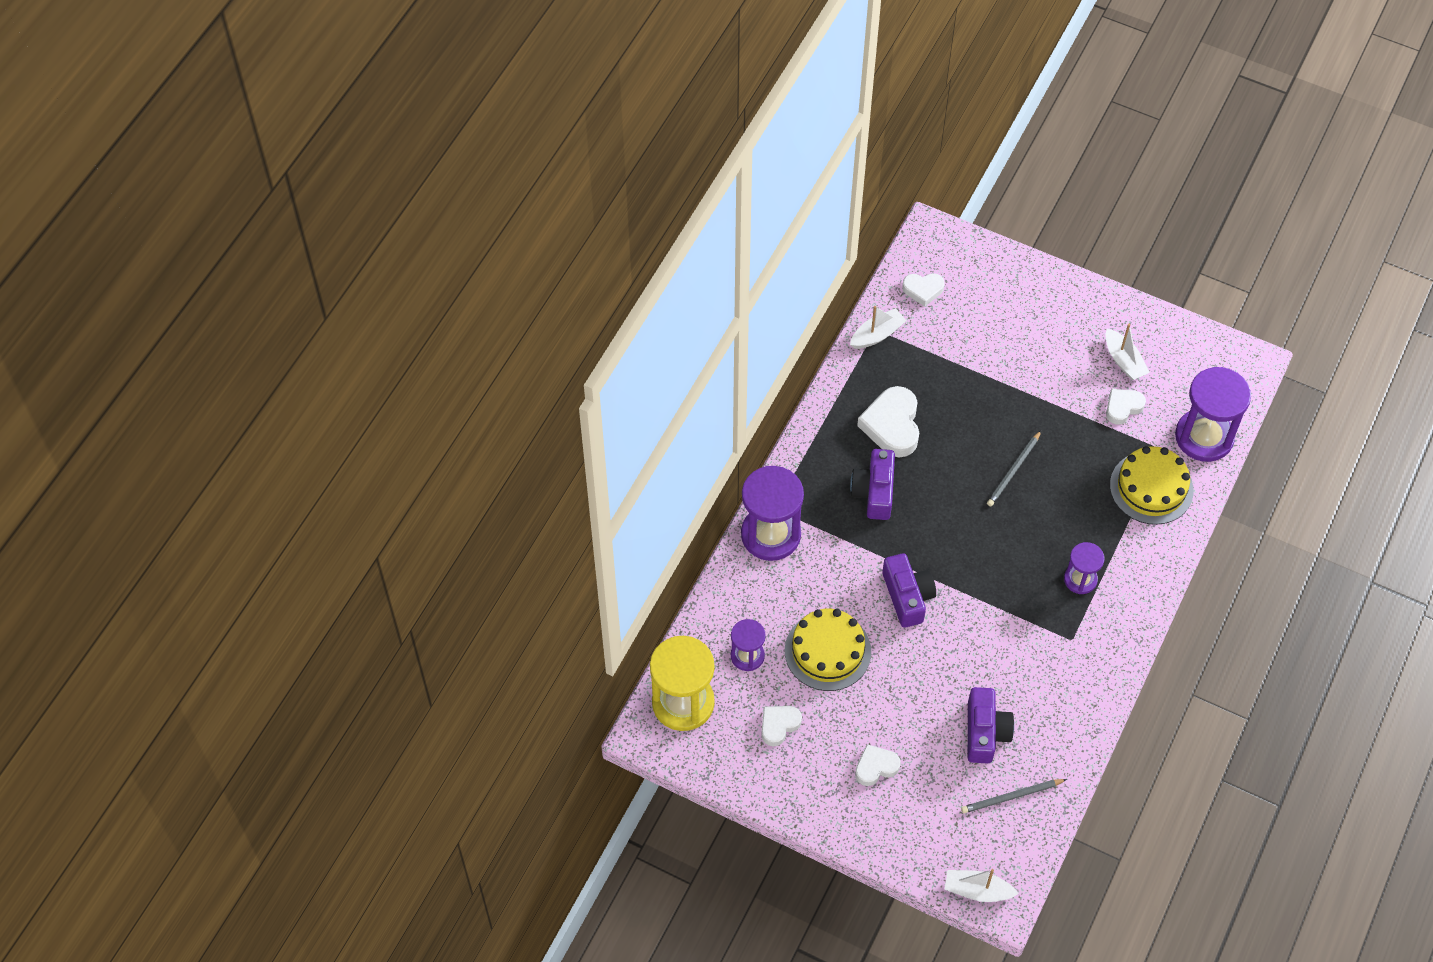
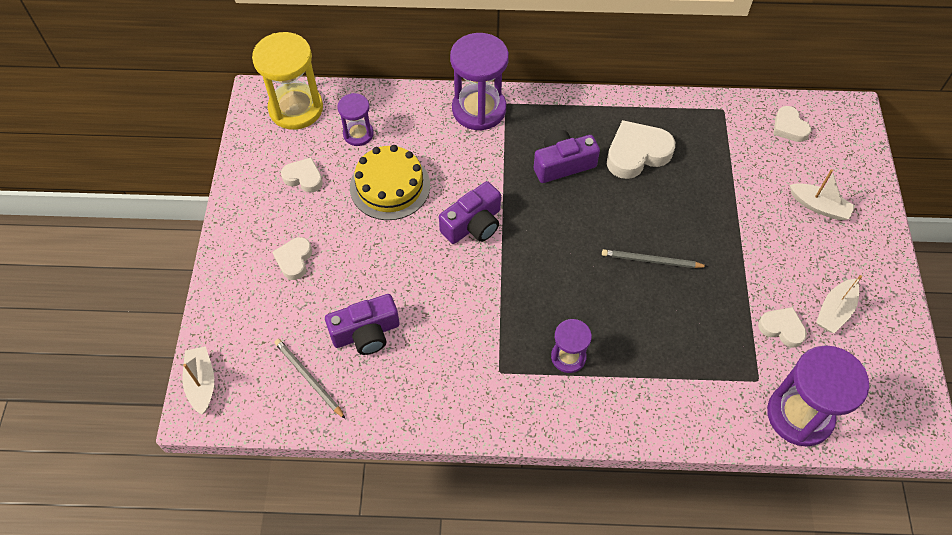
camera: 65 degrees right, 0 degrees up
(876, 767) = (294, 260): white heart -> white heart turned 120 degrees counterclockwise
(877, 335) = (719, 111): white boat -> white boat (819, 206)
(1151, 488) = (708, 385): yellow cake -> none

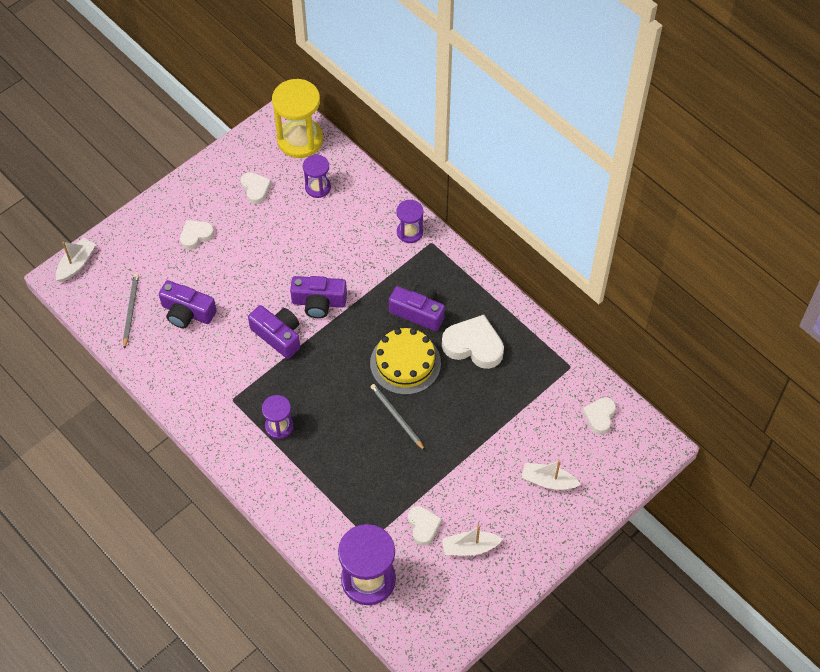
camera: 45 degrees right, 0 degrees up
(390, 186) = (298, 237): yellow cake -> yellow cake (405, 363)
(472, 282) = (278, 336): none -> purple camera
(479, 109) = (409, 232): purple hourglass -> purple hourglass, size x0.55
(819, 206) = (548, 481): white boat -> white boat turned 120 degrees clockwise

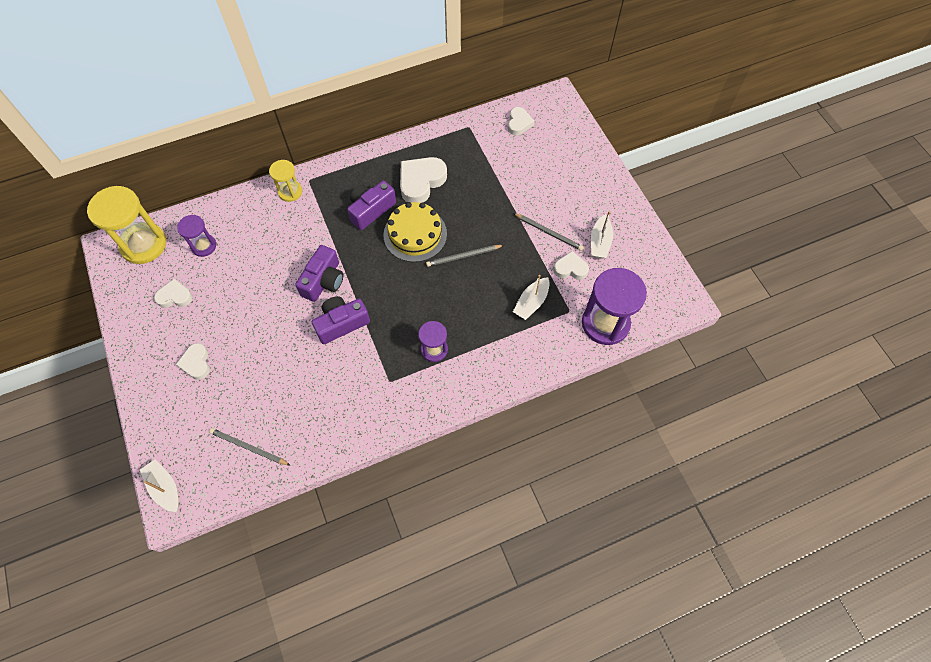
camera: 70 degrees left, 5 degrees up
(187, 312) = (278, 395): purple camera -> none
(409, 232) = (290, 192): purple hourglass -> yellow hourglass
(460, 491) = (548, 233): none -> grey pencil
(548, 481) = (561, 173): white boat -> white boat (531, 302)
(599, 416) = (519, 123): white heart -> white heart turned 120 degrees counterclockwise

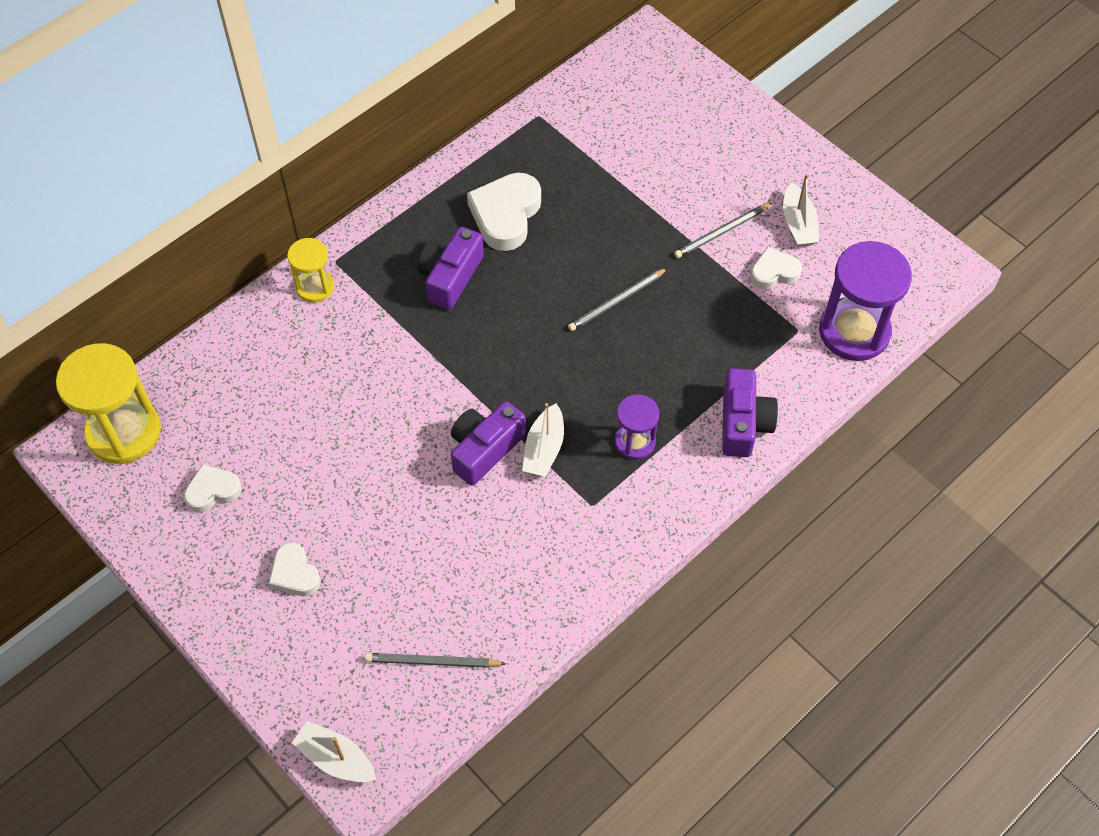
camera: 20 degrees left, 5 degrees down
(204, 246) = (220, 405): purple hourglass -> none
(323, 281) = (429, 398): purple camera -> purple camera (743, 423)
(415, 234) = (532, 292): yellow cake -> none
(519, 123) = (609, 90): white heart -> none
(531, 302) = (741, 335): white boat -> white boat (544, 449)
(548, 233) = (721, 232): grey pencil -> grey pencil turned 135 degrees clockwise

